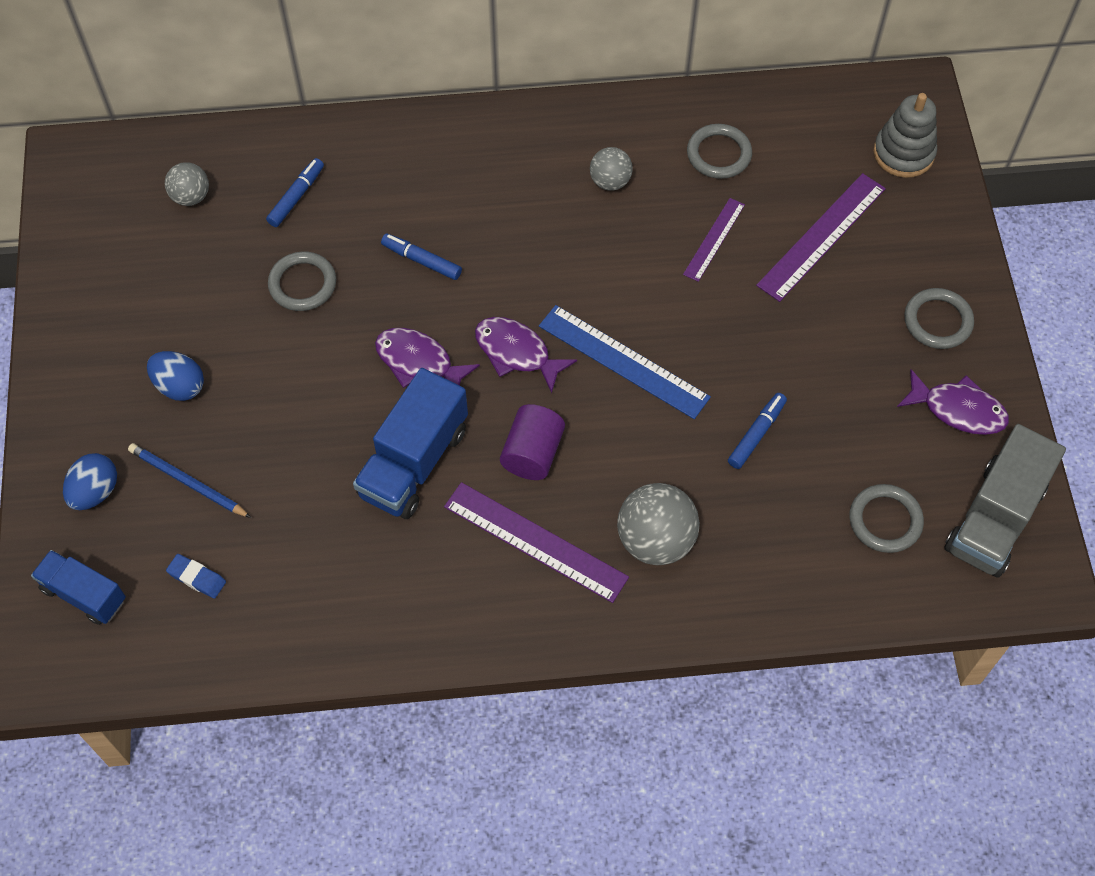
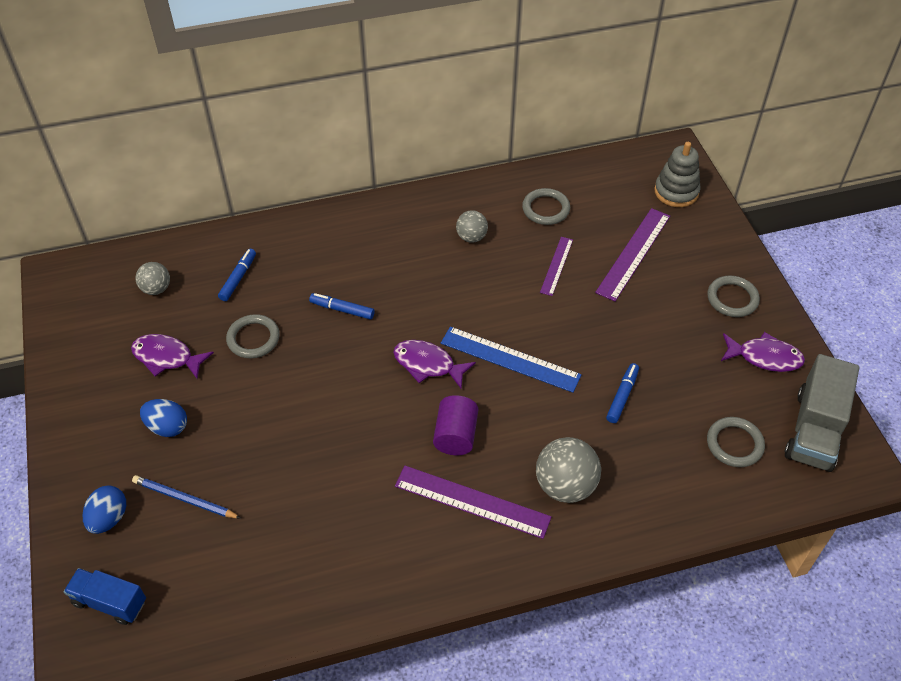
camera: 10 degrees left, 10 degrees down
(197, 578) = (203, 573): blue eraser -> none
(414, 462) = (364, 456): blue truck -> none
(419, 362) = (354, 382): purple fish -> purple fish (167, 357)

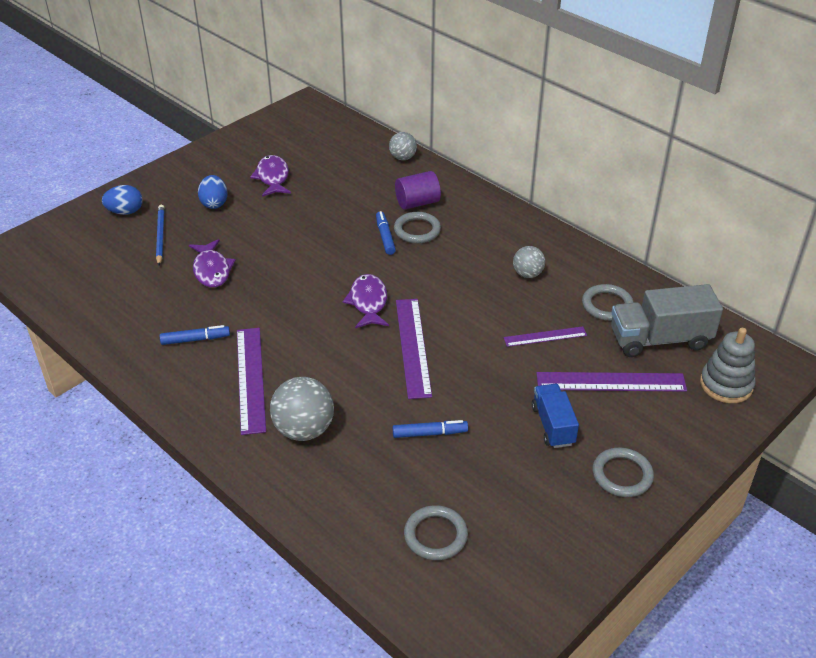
camera: 60 degrees right, 10 degrees down
(110, 602) = (62, 240): blue truck -> blue truck (553, 425)
(156, 289) = (329, 147): grey ball -> grey ball (402, 158)
(238, 278) = (371, 177): blue marker -> blue marker (195, 339)
(253, 338) = (321, 207): grey ring -> grey ring (417, 230)
(455, 435) = (309, 345): purple cylinder -> purple cylinder (417, 203)
(510, 359) = (413, 347): blue ruler -> purple ruler
(764, 357) = (566, 526): purple fish -> purple fish (211, 270)
(814, 430) = (503, 598): grey truck -> grey truck (660, 339)

